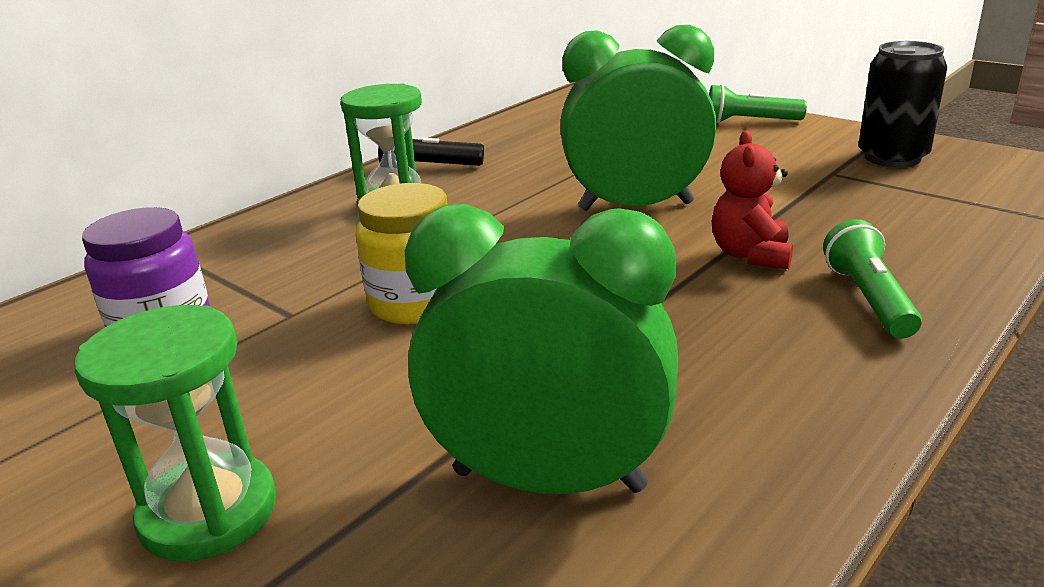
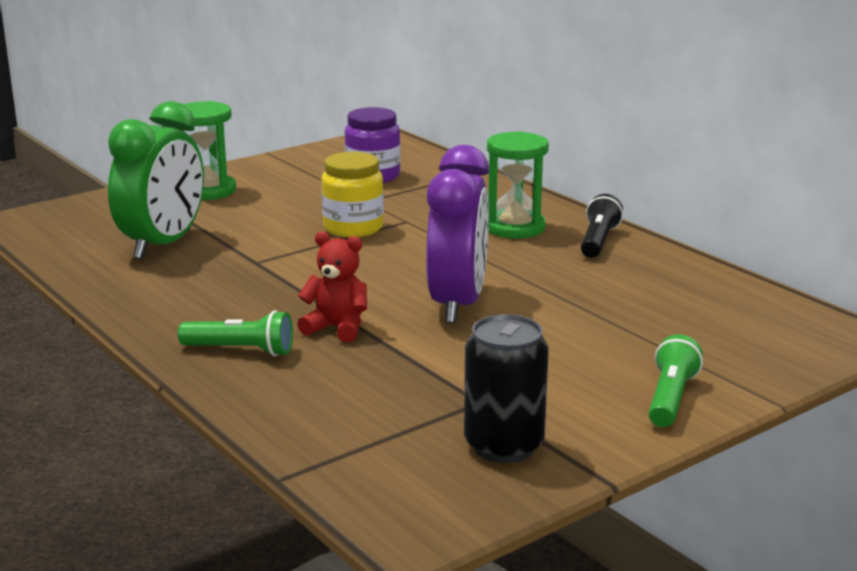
camera: 100 degrees right, 5 degrees down
(635, 206) = (458, 304): green clock -> purple clock

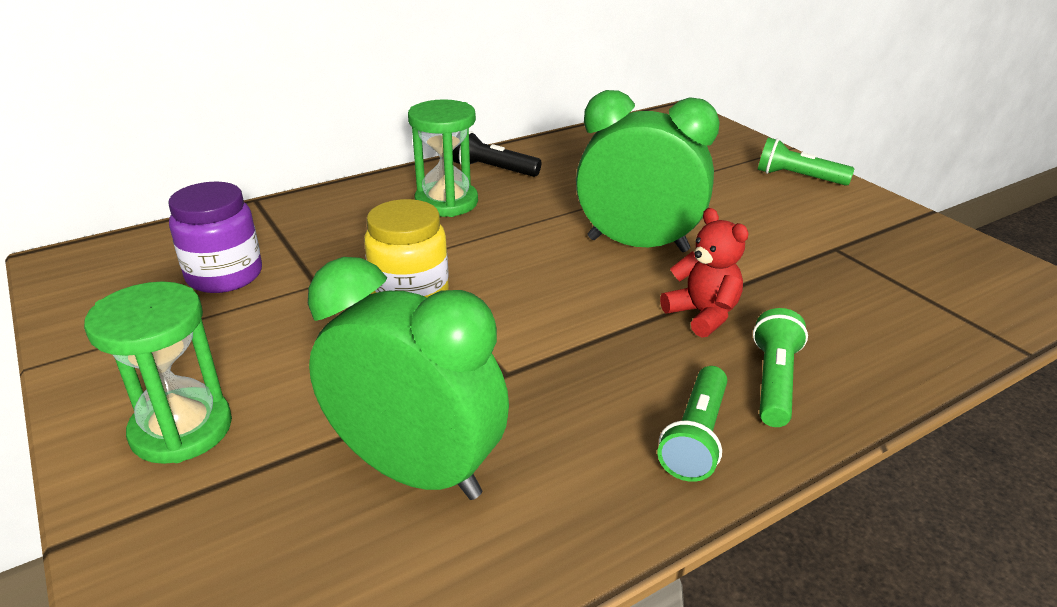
camera: 85 degrees left, 10 degrees up
(179, 319) = (695, 437): none -> green flashlight
(337, 328) = (702, 315): red teddy bear -> red teddy bear turned 120 degrees clockwise
(458, 304) = (638, 244): purple clock -> green clock
(503, 446) = (905, 244): black can -> none

